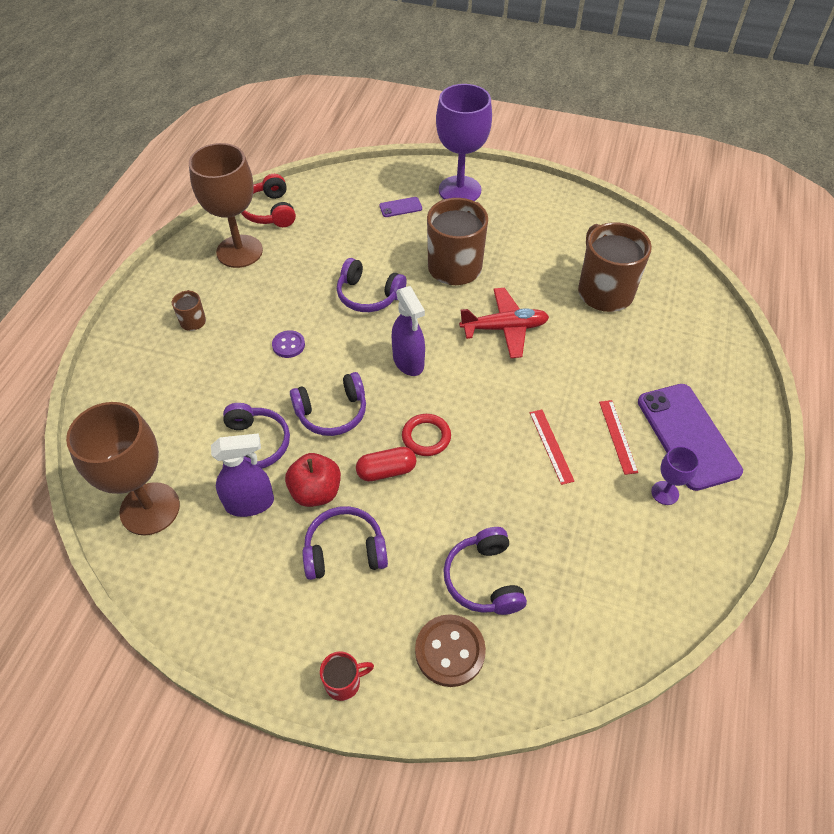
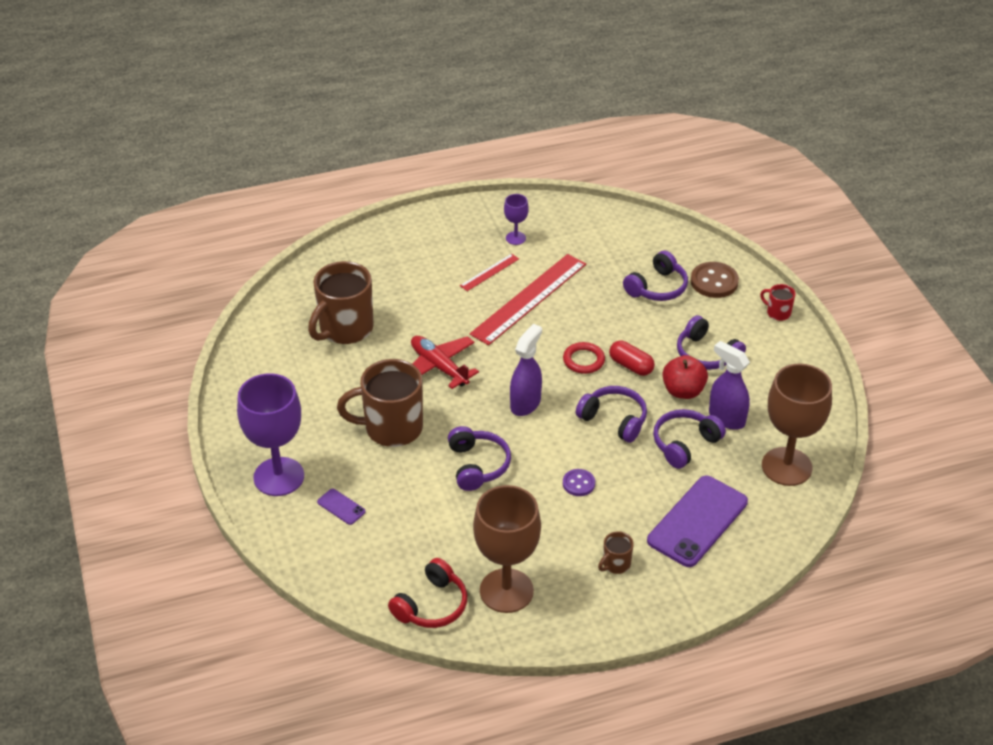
camera: 125 degrees left, 10 degrees down
(551, 446) = (529, 299): red ruler -> red ruler, size x2.15
(688, 436) = (457, 242): purple phone -> purple phone (697, 521)

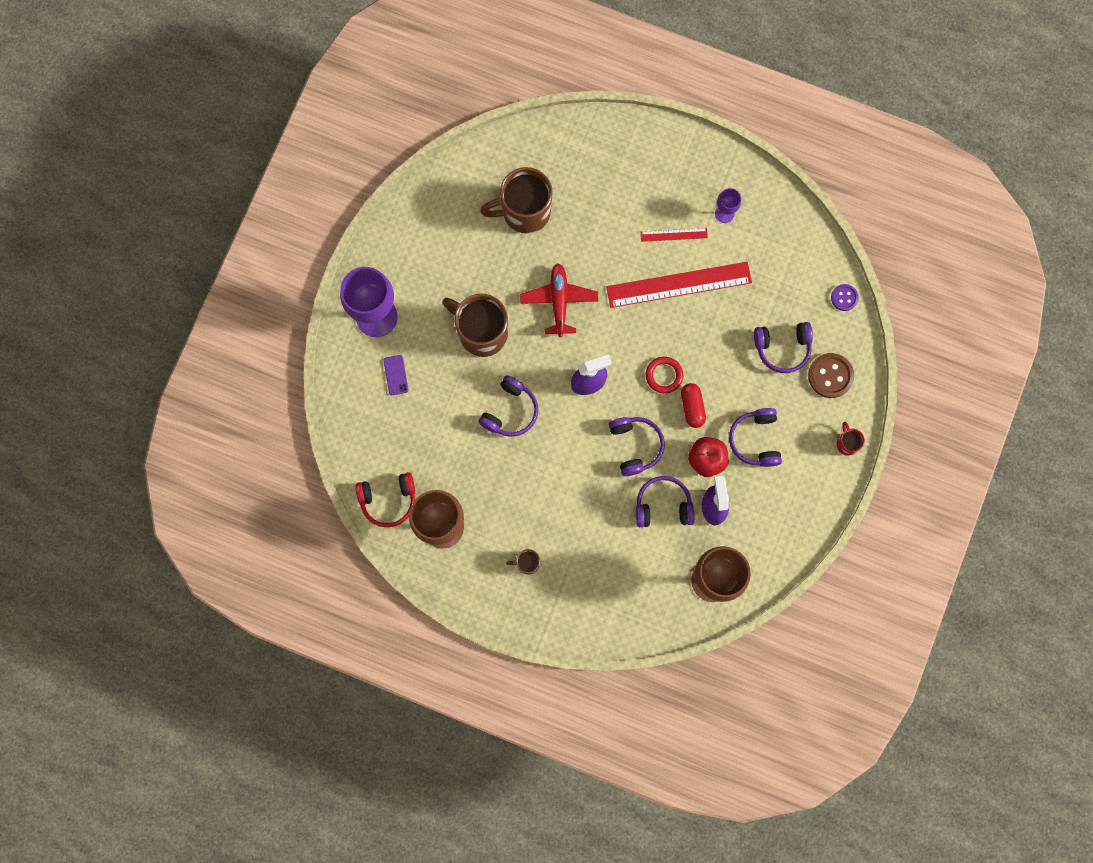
camera: 40 degrees right, 35 degrees up
(578, 483) = (562, 480): purple button -> purple button (844, 298)
(697, 521) = (610, 574): purple phone -> none

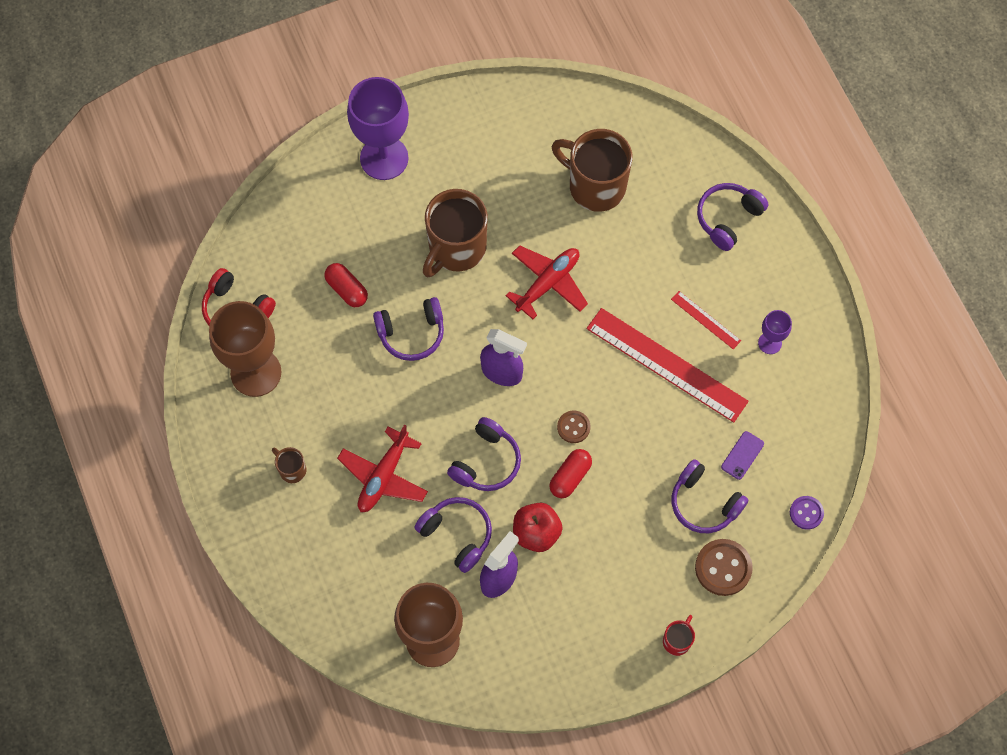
camera: 45 degrees right, 10 degrees down
(396, 375) = (350, 217): purple phone -> purple phone (742, 455)
(442, 422) = (347, 289): none -> red capsule
(481, 332) = (456, 248): brown mug -> brown mug turned 135 degrees counterclockwise
(585, 513) = (384, 476): none -> red plane
(664, 375) = (573, 427): red ring -> brown button
(755, 440) = (597, 558): purple headphones -> purple headphones (728, 218)

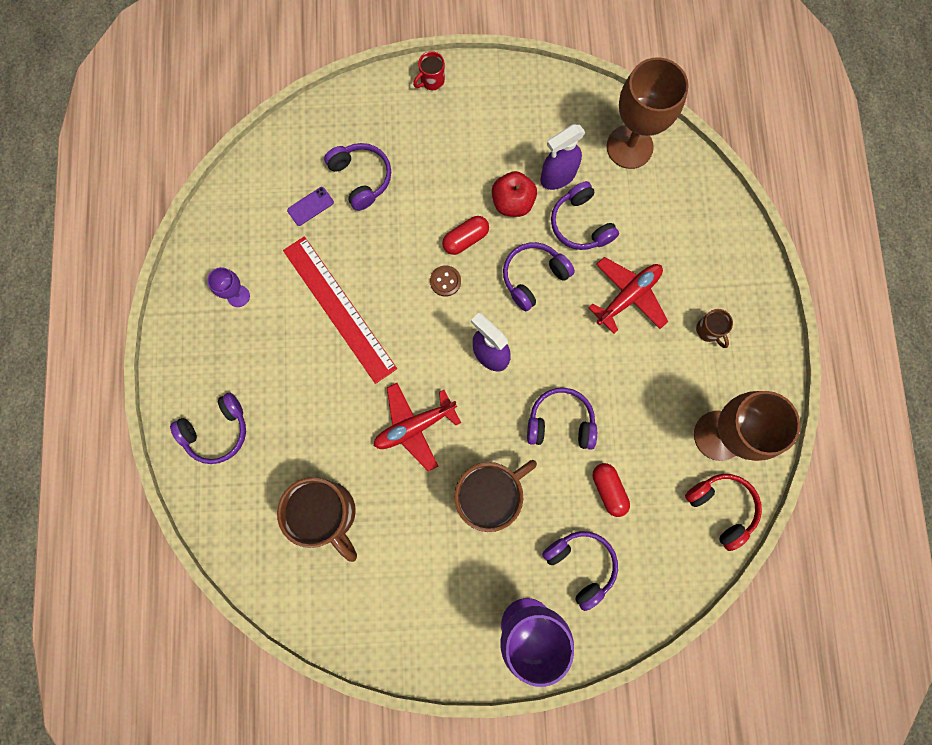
camera: 160 degrees left, 10 degrees up
(352, 220) = (581, 565): none -> purple headphones
(705, 320) = (285, 338): red ruler -> none
(723, 568) = (369, 122): brown button -> none
(806, 513) = (280, 141): purple button -> none

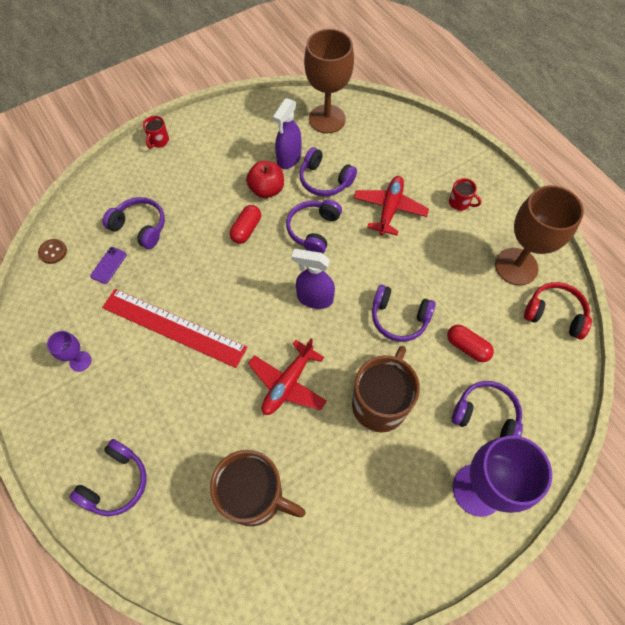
camera: 30 degrees left, 15 degrees down
(445, 281) = (248, 265): brown button -> brown button (53, 252)
(560, 422) = (399, 318): purple headphones -> purple headphones turned 135 degrees counterclockwise
(709, 330) = (459, 203): brown mug -> red mug

